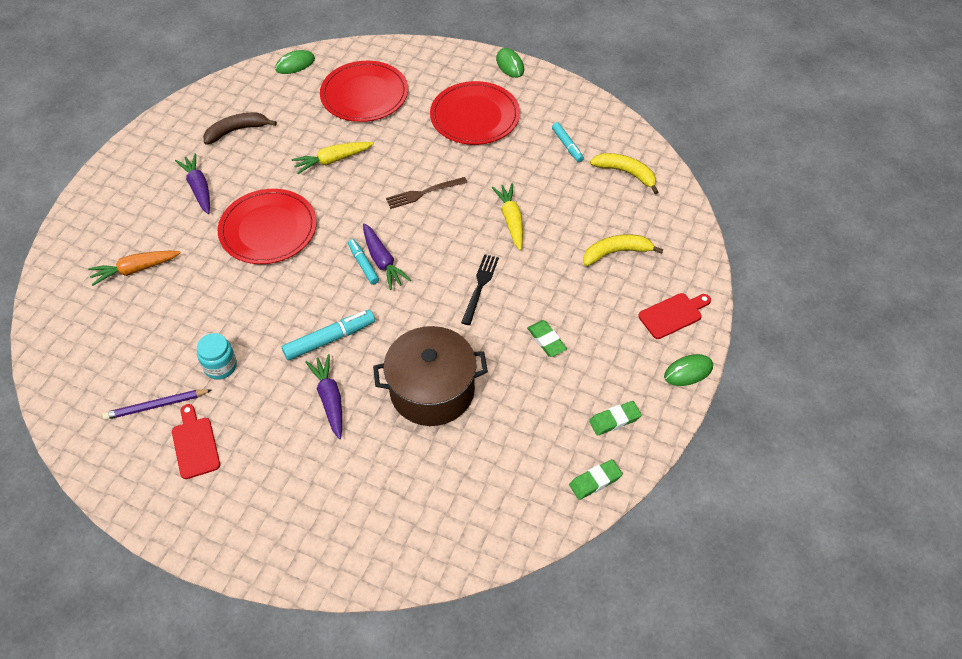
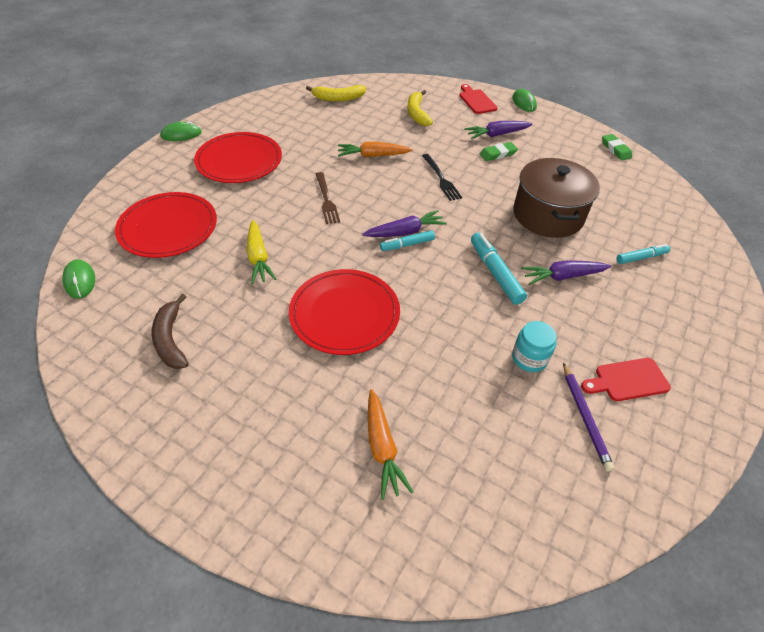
camera: 85 degrees left, 5 degrees down
(199, 188) = (258, 379): purple carrot -> purple carrot (496, 135)
(480, 286) = (441, 179): black fork -> black fork turned 135 degrees counterclockwise
(511, 220) = (373, 156): yellow carrot -> orange carrot
(567, 146) = (298, 119): turquoise marker -> turquoise marker (641, 257)
(614, 420) = (565, 135): green eraser -> none
(626, 173) = (338, 98): yellow banana -> yellow banana turned 135 degrees counterclockwise

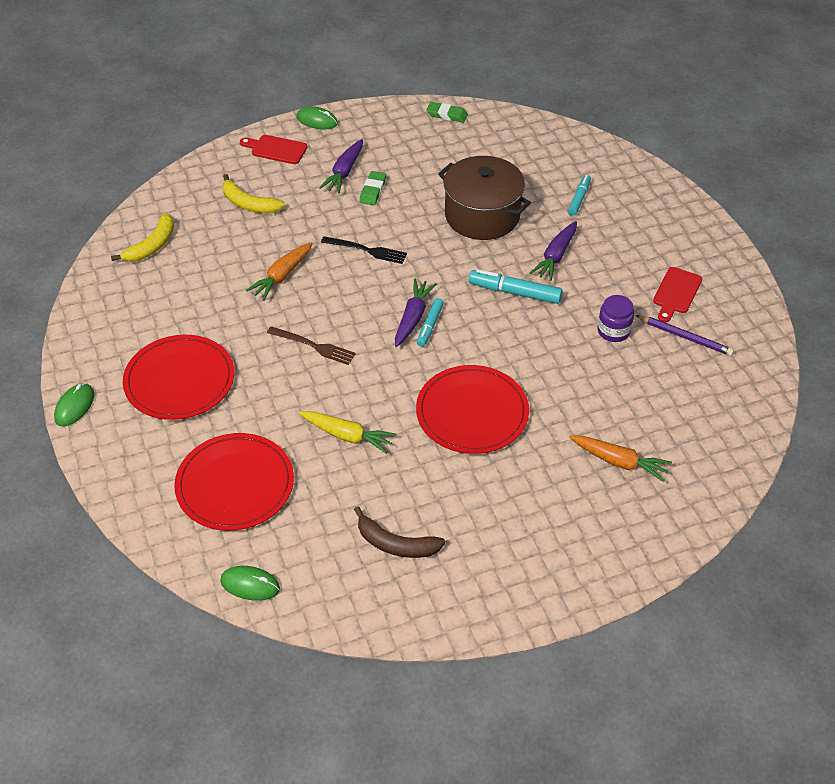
camera: 50 degrees left, 0 degrees up
(529, 358) = (613, 331): turquoise jar -> purple jar

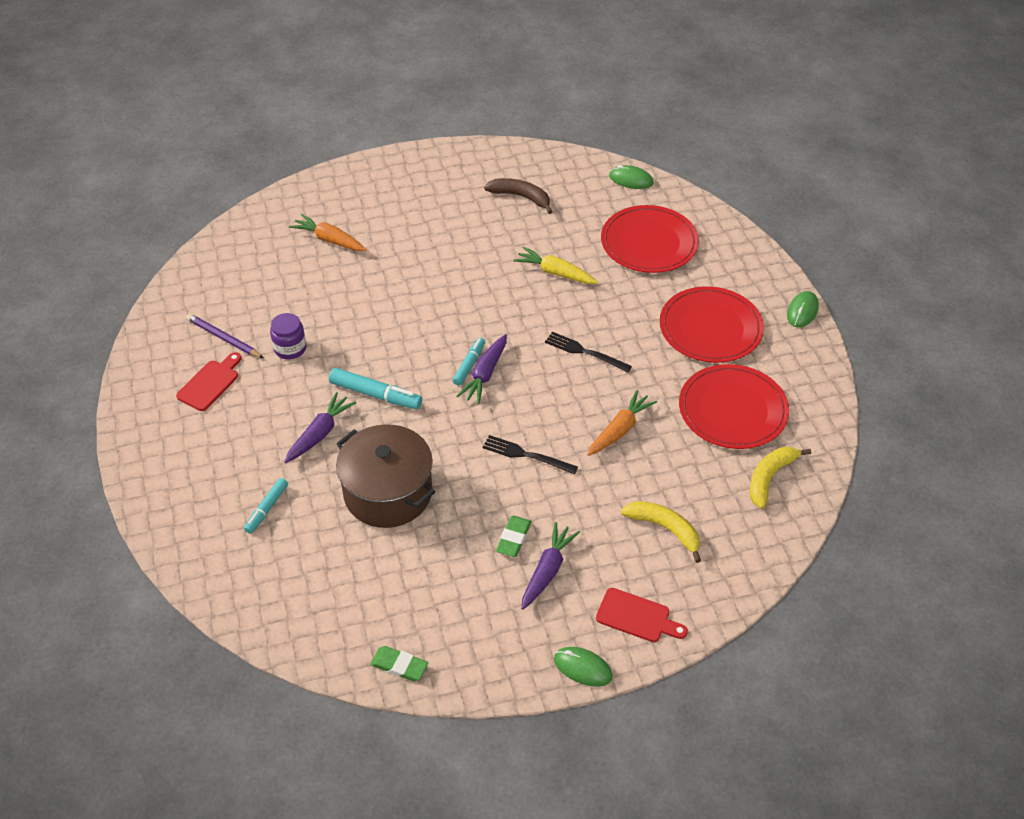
camera: 175 degrees left, 0 degrees up
(315, 346) = (584, 352): brown fork -> black fork
(472, 412) = (444, 284): red plate -> red plate (732, 410)

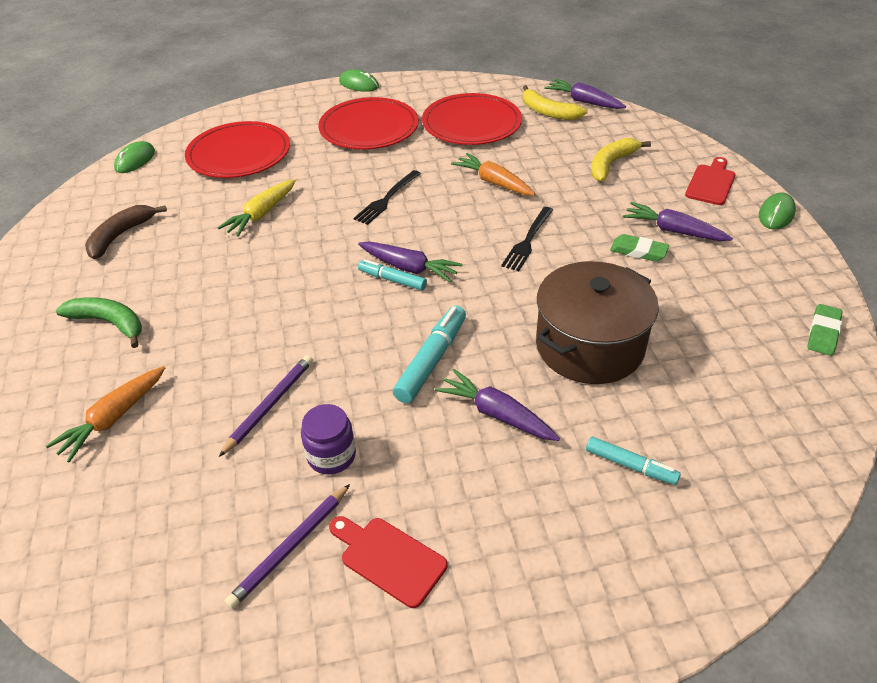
camera: 85 degrees left, 5 degrees down
(336, 312) = (270, 405): none -> purple pencil
(419, 216) = (109, 323): none -> green banana
(801, 513) = (583, 101): none -> purple carrot

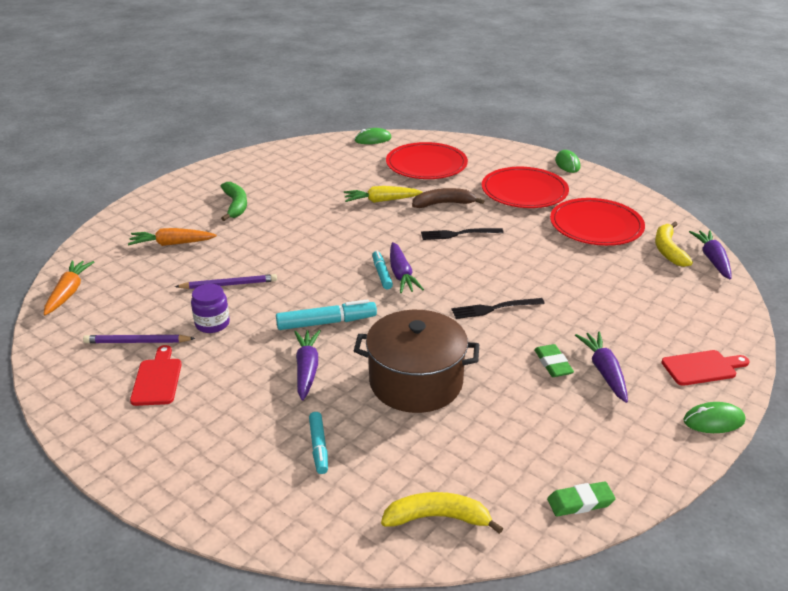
camera: 50 degrees right, 10 degrees down
(120, 236) = (304, 171): brown banana -> brown banana (443, 204)
(493, 182) = (539, 266): orange carrot -> orange carrot (68, 292)
(611, 164) = (646, 307): yellow banana -> yellow banana (437, 518)

